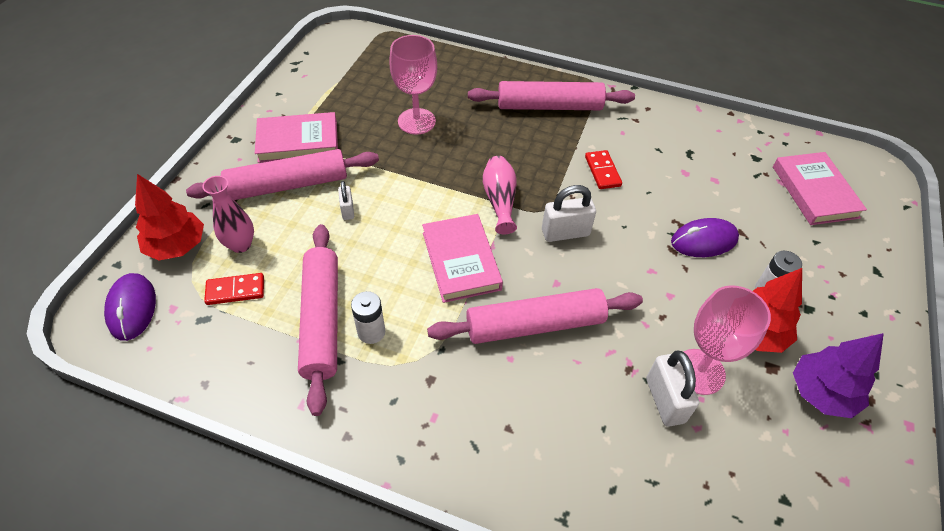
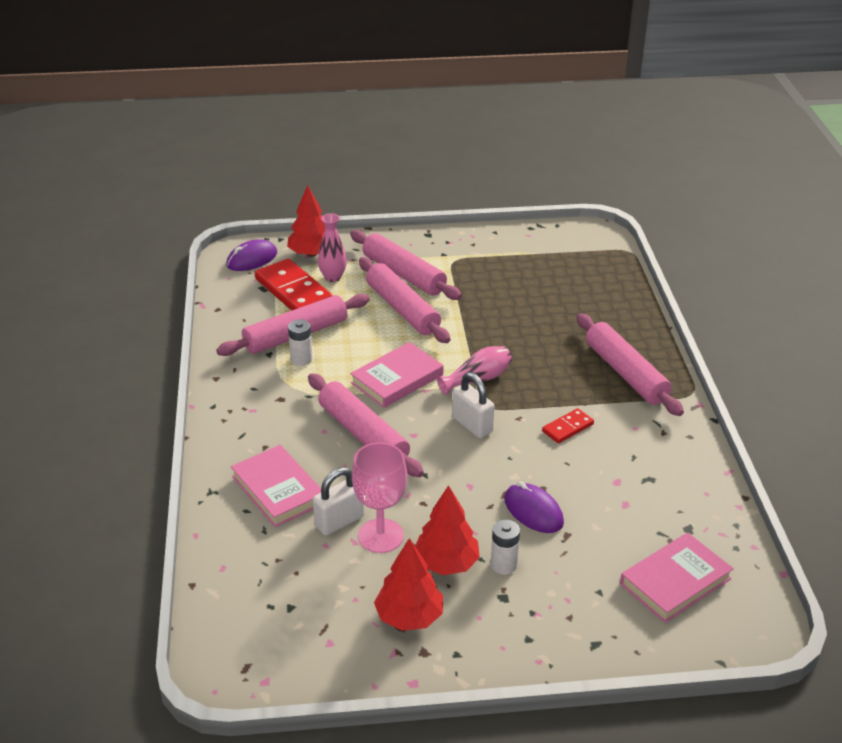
camera: 65 degrees right, 15 degrees down
(235, 290) = (294, 291): red domino -> red domino, size x1.96
(298, 141) = (452, 261): pink book -> pink book (278, 489)
(347, 210) = (402, 309): white padlock -> pink rolling pin
(416, 121) = (530, 307): pink goblet -> none
(821, 393) = (409, 617): purple tree -> red tree

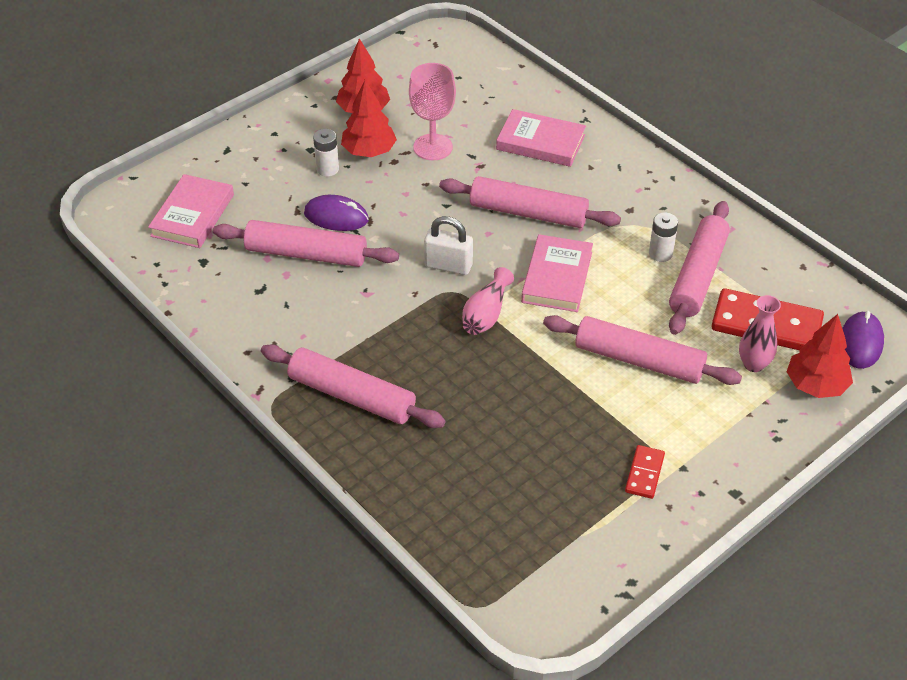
camera: 145 degrees right, 10 degrees up
(339, 521) = (472, 143): white padlock -> none
(403, 274) = (690, 409): pink rolling pin -> pink rolling pin (306, 254)
(567, 428) = (364, 304): red domino -> red domino (644, 473)

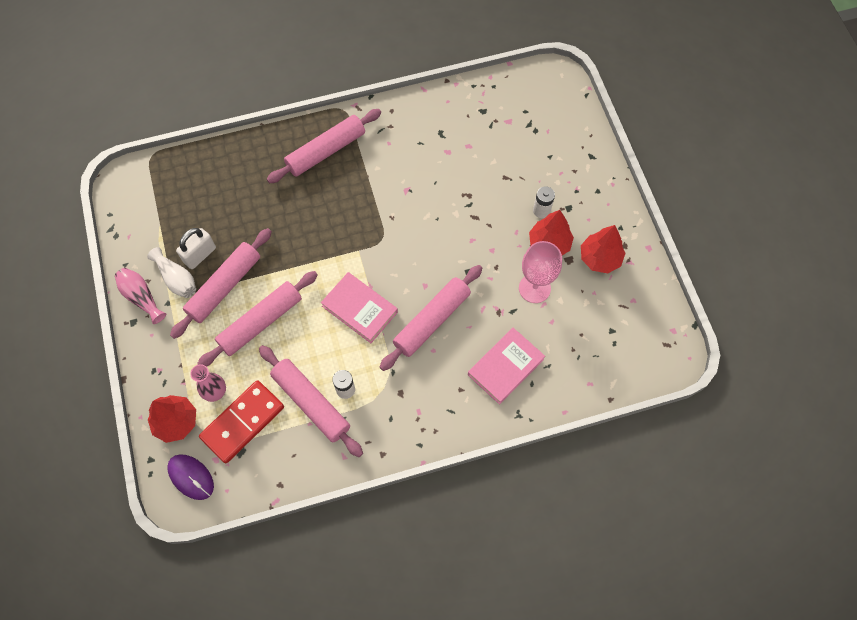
camera: 115 degrees right, 20 degrees up
(193, 215) = (530, 117): pink book -> none
(306, 254) = (460, 168): pink rolling pin -> pink rolling pin (225, 287)
(336, 217) = (488, 198): purple mouse -> none
(448, 265) = (406, 247): white padlock -> white padlock (200, 255)
(486, 314) = (350, 250): pink vase -> pink vase (141, 297)
(644, 473) = (177, 279): red domino -> white vase

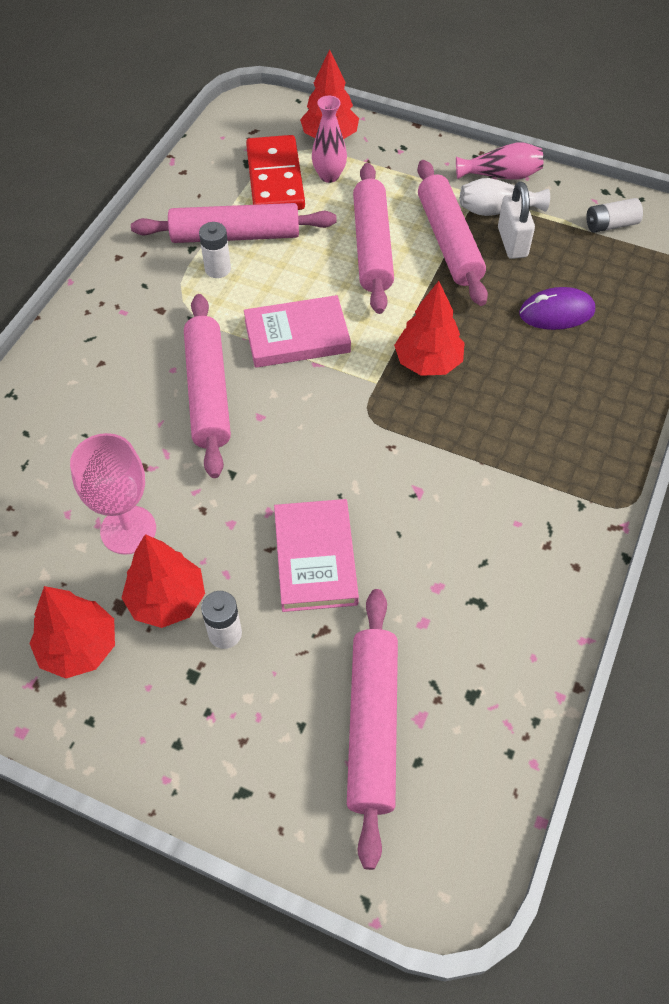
camera: 130 degrees right, 10 degrees down
(146, 216) = (610, 225): none -> white battery
(191, 477) = (263, 122): purple mouse -> purple mouse (556, 312)
(325, 237) = (428, 362): none -> red tree
(326, 151) = (565, 441): pink rolling pin -> pink rolling pin (373, 726)
(505, 367) = (73, 422): pink book -> pink book (315, 558)

